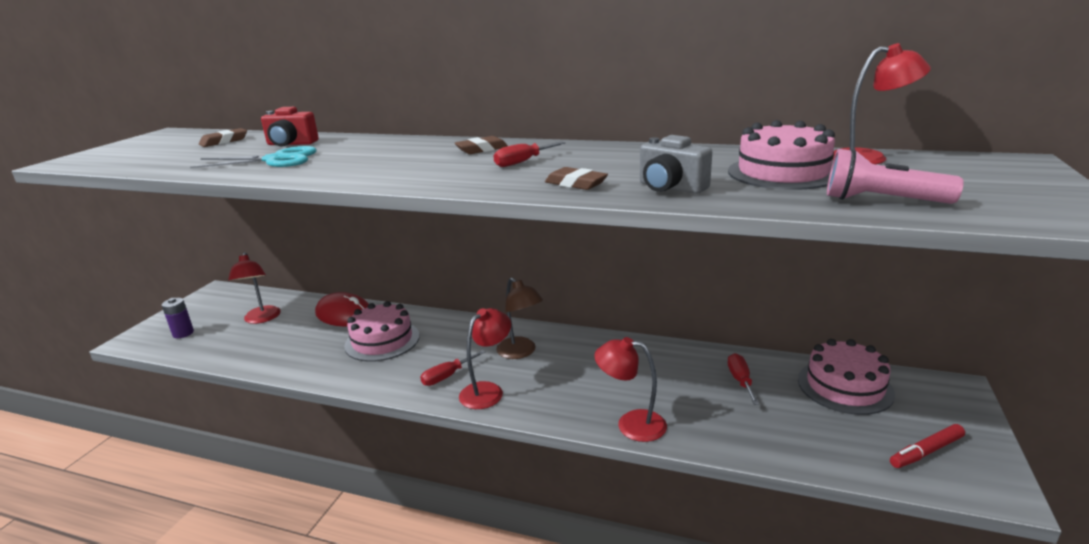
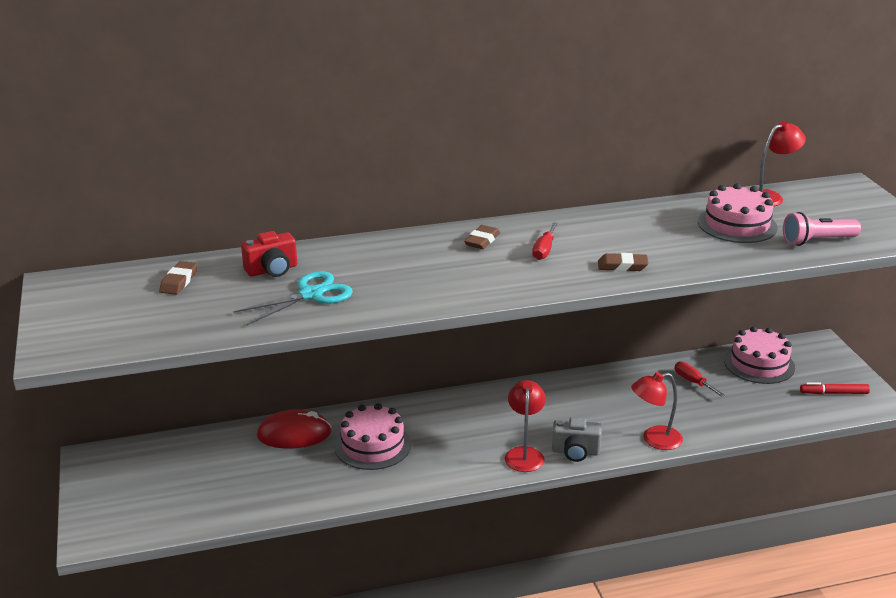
camera: 35 degrees left, 5 degrees up
(183, 333) = (141, 510): purple battery -> none
(261, 319) = (207, 467): red lamp -> none
(447, 376) = (476, 455): red screwdriver -> none
(521, 352) = (510, 414): brown lamp -> none
(670, 188) = (689, 256): grey camera -> grey camera (575, 452)
(926, 452) = (834, 393): red marker -> red marker turned 60 degrees clockwise

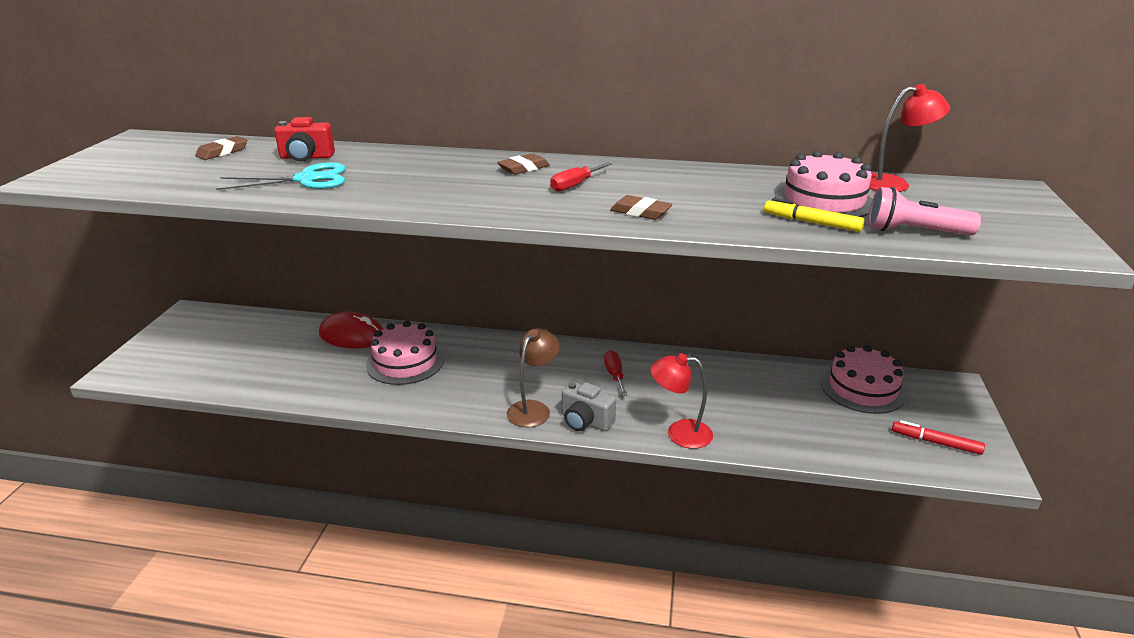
camera: 25 degrees right, 0 degrees up
(524, 454) = (533, 409): red lamp -> brown lamp
(693, 382) = (770, 387): red screwdriver -> red screwdriver (614, 375)
(747, 248) = (811, 222): none -> yellow marker

